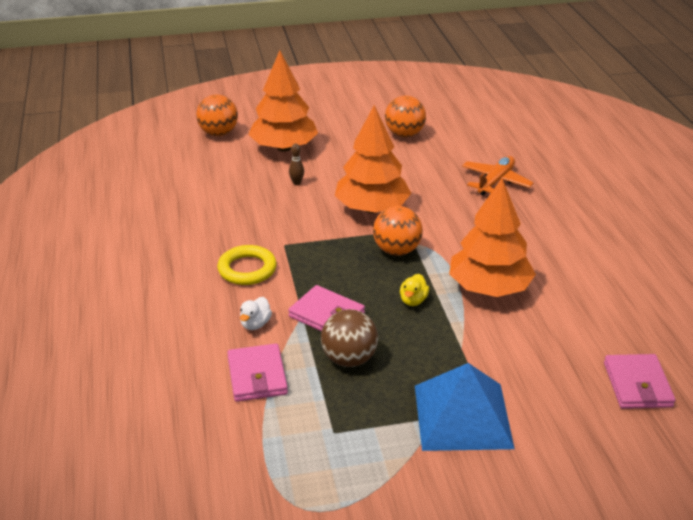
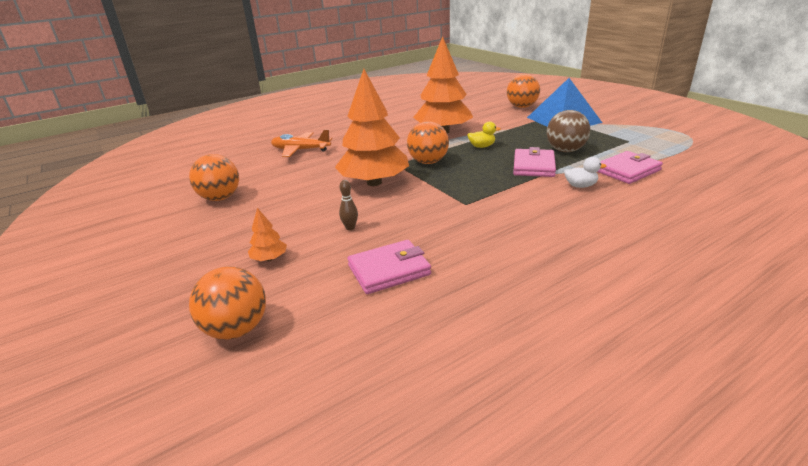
camera: 110 degrees left, 5 degrees down
(247, 269) = (520, 209): yellow ring -> none
(284, 148) = (269, 258): orange tree -> orange tree, size x0.41
(558, 402) = (522, 107): none -> orange ball
(637, 385) = (486, 98): pink wallet -> pink wallet (389, 270)

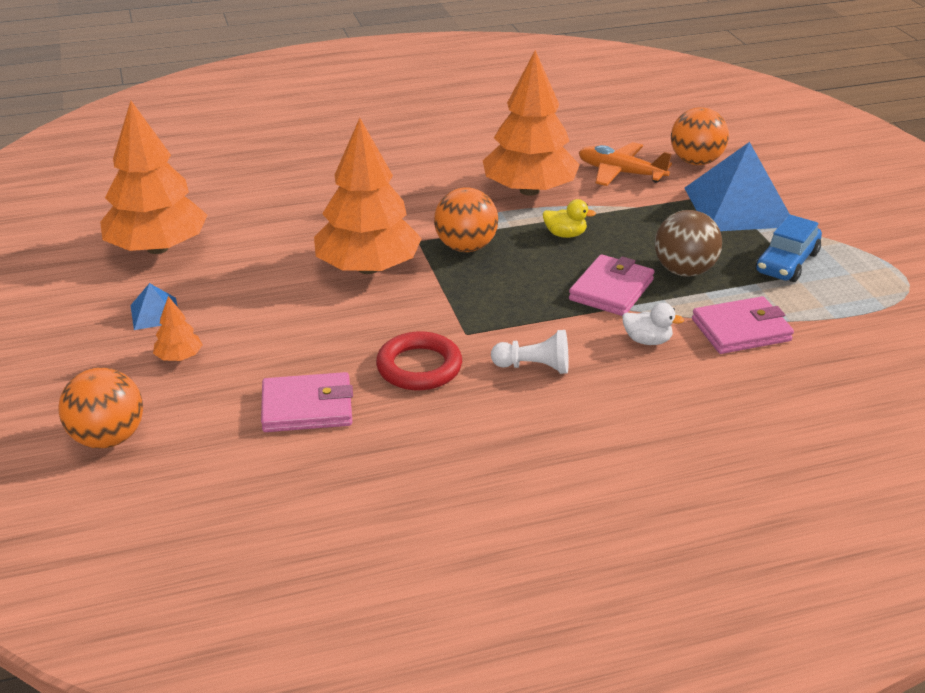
camera: 15 degrees right, 5 degrees up
(220, 198) = (157, 248): orange ball -> orange tree
(236, 235) = (155, 313): none -> blue pyramid
(300, 150) = (300, 183): orange plane -> orange plane (620, 173)
(350, 228) = (296, 335): brown bowling pin -> none
(450, 228) = (419, 367): none -> red ring
(526, 213) = (534, 367): none -> white pawn
(615, 137) = (787, 263): none -> blue car

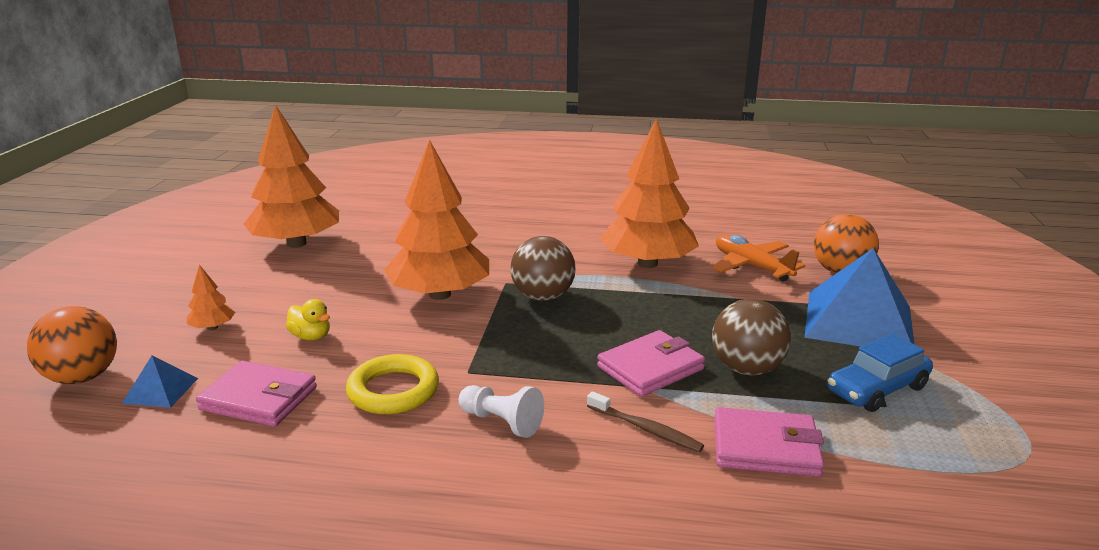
camera: 25 degrees right, 10 degrees down
(155, 313) = (237, 289): blue pyramid -> blue pyramid (161, 390)
(419, 367) = (393, 390): red ring -> yellow ring
(466, 247) = (543, 297): orange ball -> brown ball
(565, 234) = (648, 307): yellow duck -> yellow duck (311, 336)
(647, 340) = (646, 429): white duck -> brown toothbrush

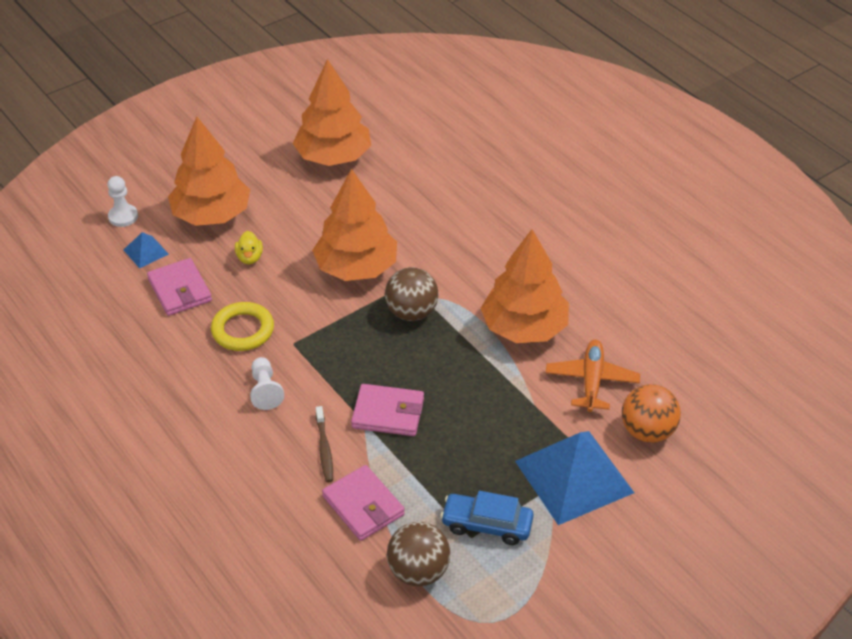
camera: 45 degrees right, 20 degrees up
(83, 377) = (123, 217): orange ball -> white pawn
(213, 327) = (211, 215): orange tree -> orange tree, size x2.46
(746, 369) = (439, 455): brown ball -> brown ball (418, 571)

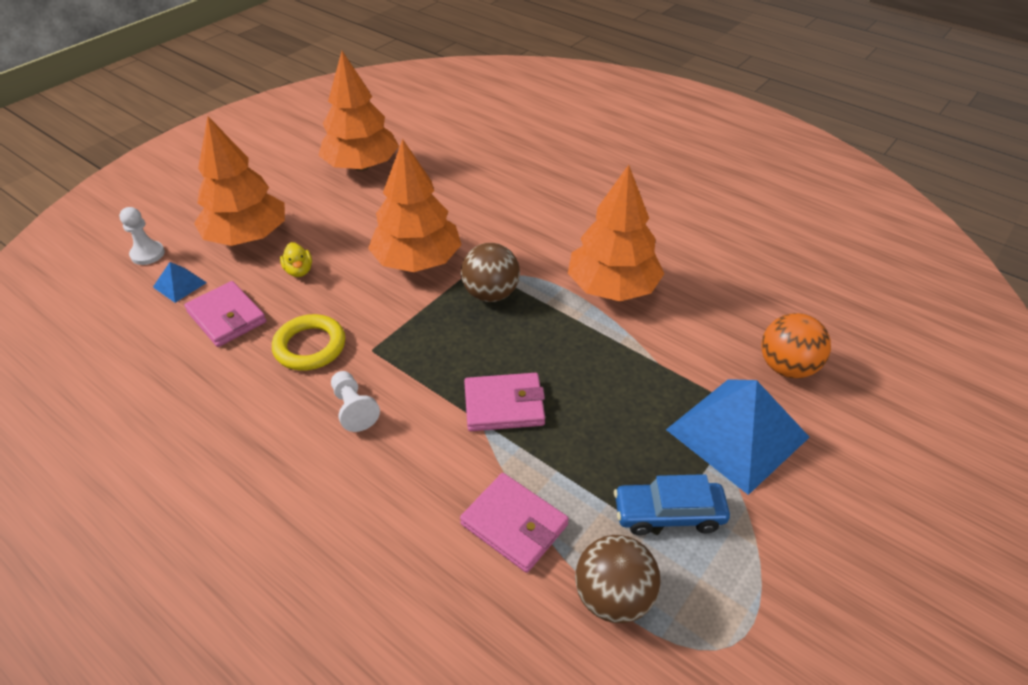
camera: 15 degrees left, 0 degrees up
(324, 449) = (444, 463): brown toothbrush -> none
(591, 381) = (704, 327): orange plane -> none

